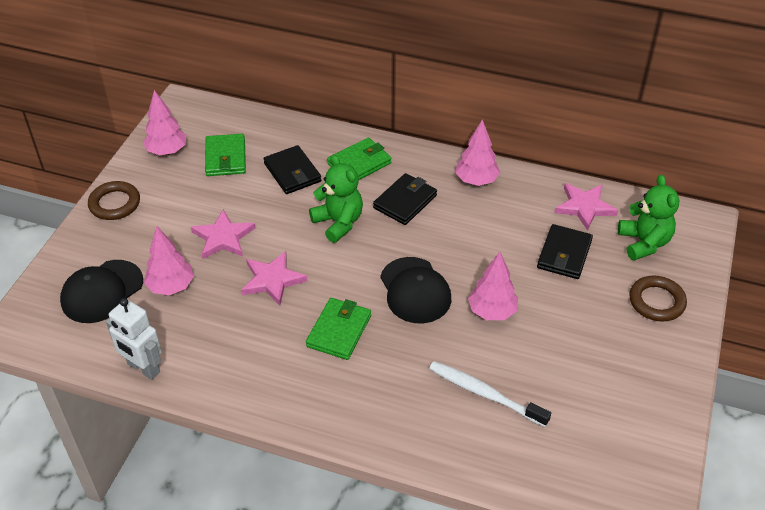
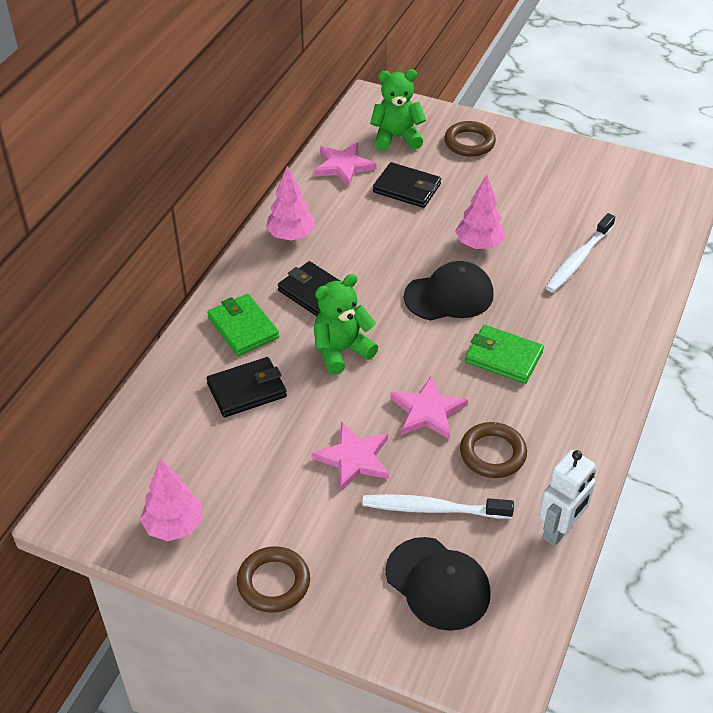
camera: 85 degrees left, 0 degrees up
(171, 286) = (433, 509): pink tree -> white toothbrush
(225, 158) = (203, 458): green wallet -> none
(226, 324) = (492, 453): none -> brown ring

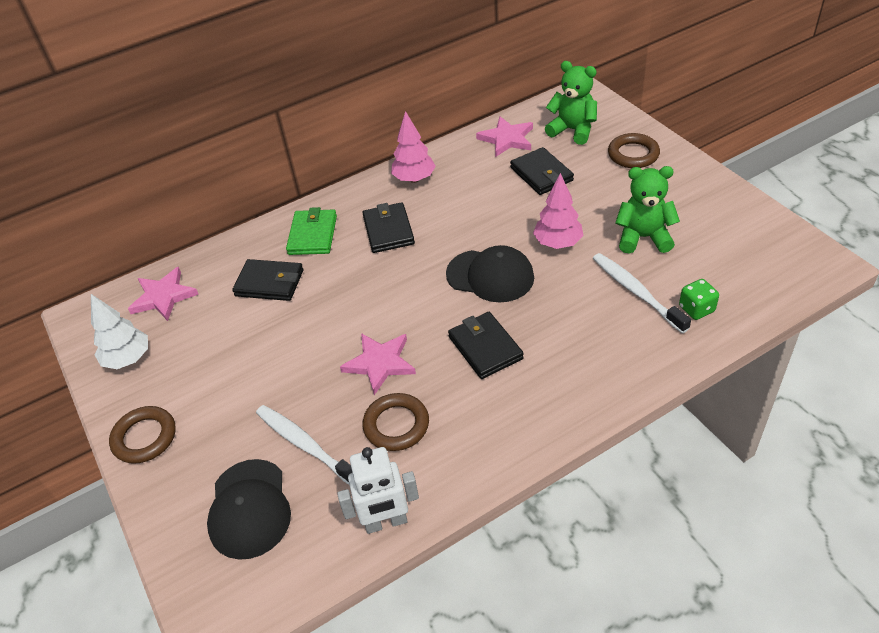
camera: 40 degrees right, 0 degrees up
(174, 526) = (128, 359): pink tree -> white tree
(341, 351) = (363, 283): green teddy bear -> green teddy bear (643, 237)
(354, 458) = (289, 373): pink star -> pink star (163, 297)
(503, 357) = (485, 348): green wallet -> black wallet
(578, 259) = (636, 292): white toothbrush -> white toothbrush turned 75 degrees clockwise
(634, 254) = (696, 309): none -> green dice

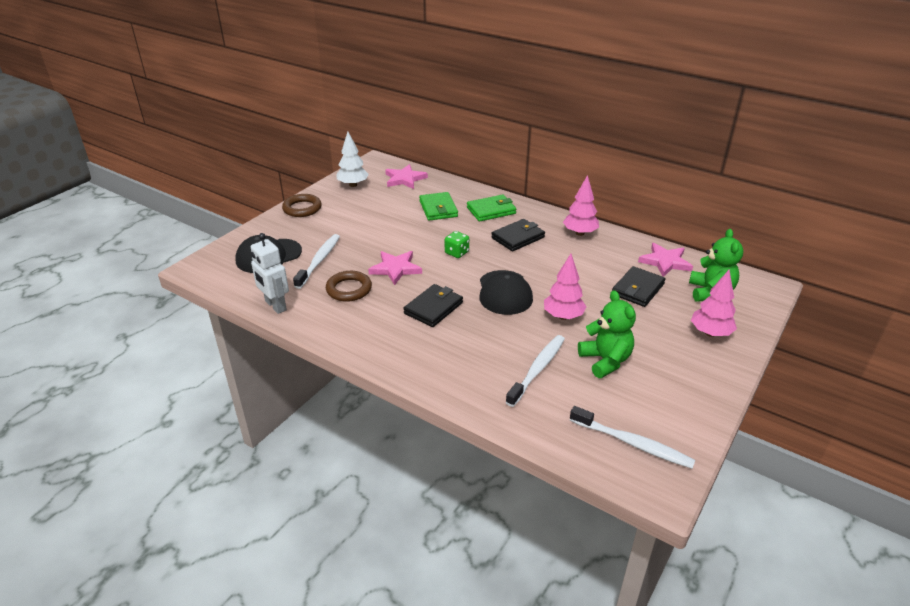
camera: 60 degrees right, 10 degrees down
(269, 283) = (438, 209): black wallet -> green wallet
(633, 154) = (710, 333): brown ring -> pink tree
(696, 309) = (540, 408): green dice -> green dice (457, 253)
(765, 261) = (632, 443): none -> white toothbrush

